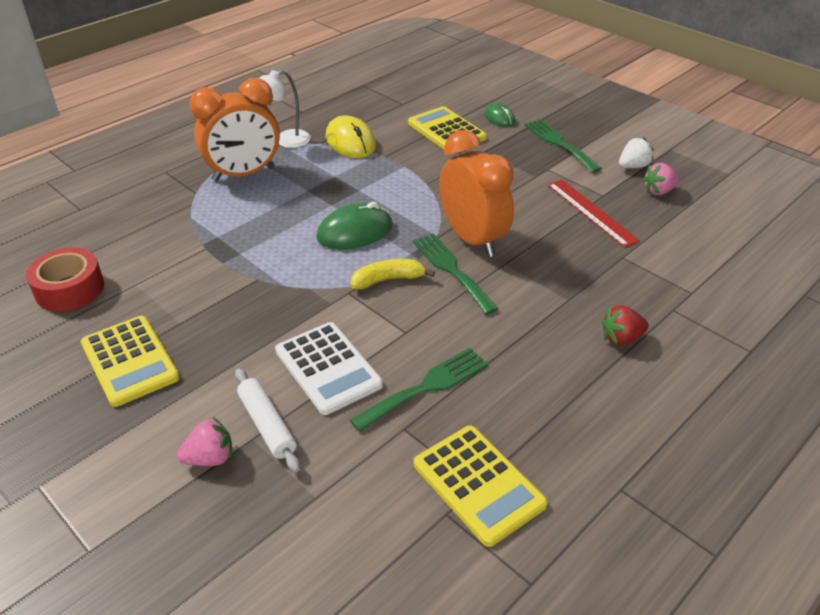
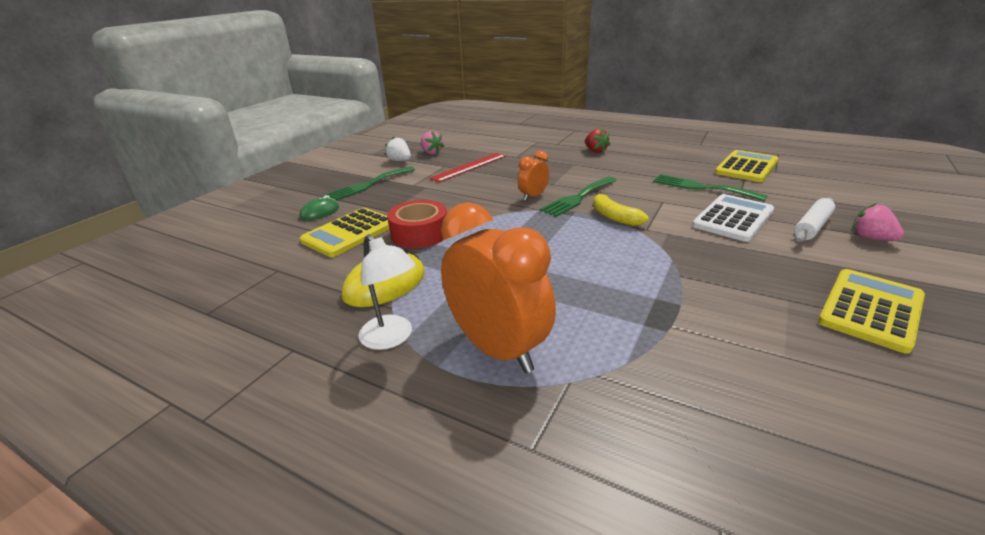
camera: 105 degrees left, 10 degrees down
(69, 289) = (872, 416): red tape -> red tape (420, 233)
(355, 232) = (563, 243): green mouse -> none
(473, 239) = (533, 196): orange clock -> orange clock, size x0.49

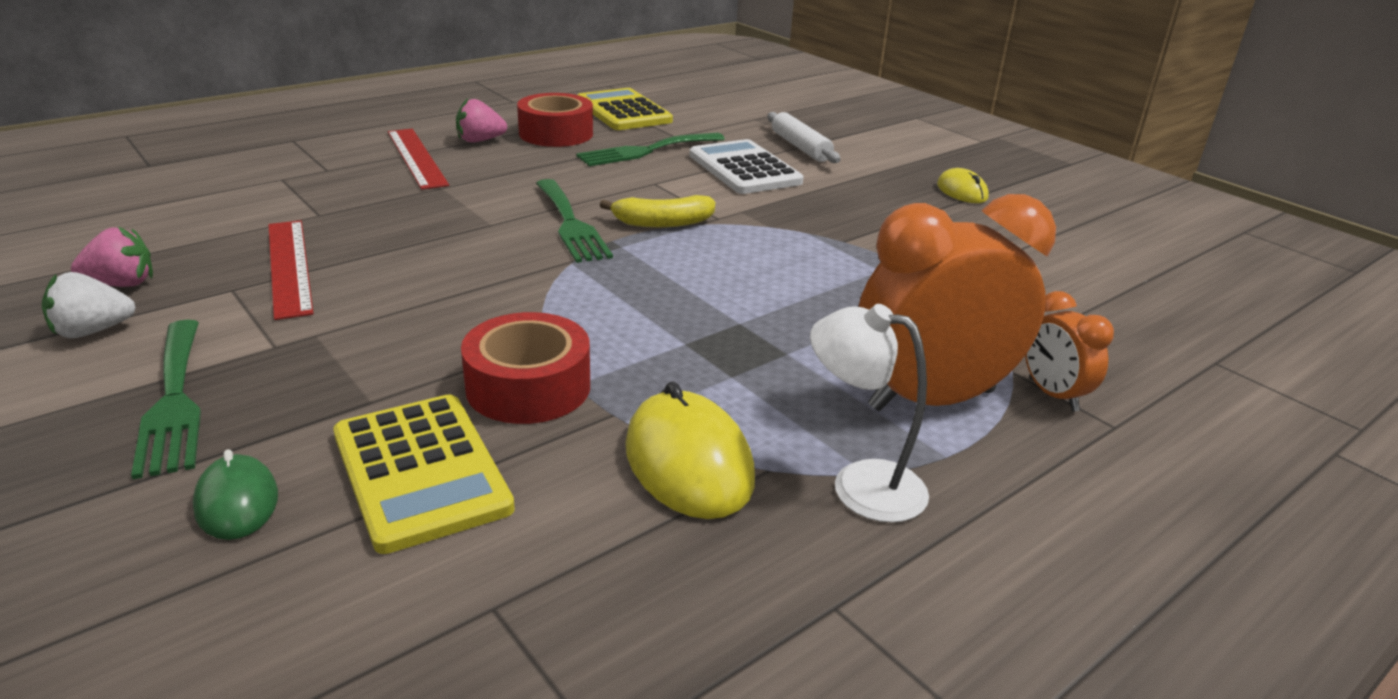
camera: 70 degrees left, 0 degrees up
(392, 338) = (860, 484): white lamp -> white lamp turned 135 degrees counterclockwise
(533, 196) = (517, 252): orange clock -> orange clock (1052, 395)
(595, 151) = (416, 157): red strawberry -> red ruler
(679, 163) = (556, 133): none -> red tape
(871, 238) = (845, 138): pink strawberry -> pink strawberry (480, 141)
(871, 310) = (962, 191): yellow calculator -> yellow mouse

